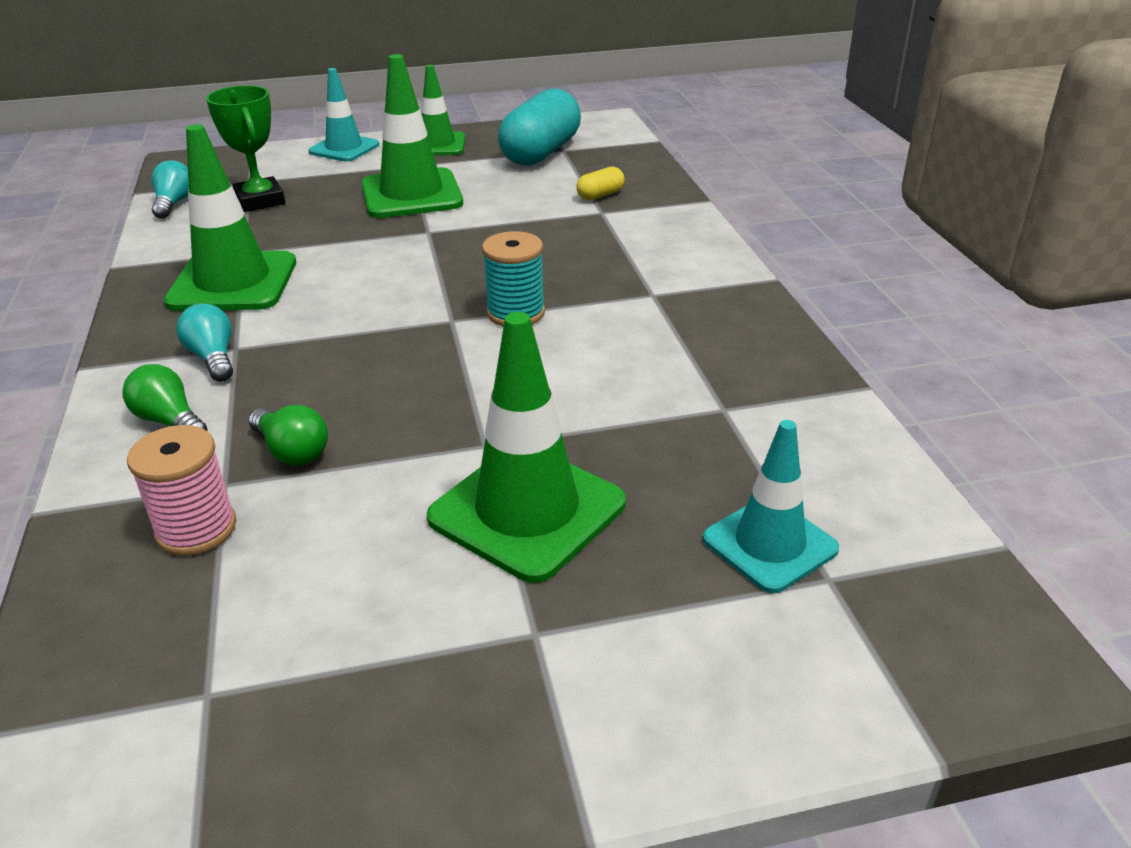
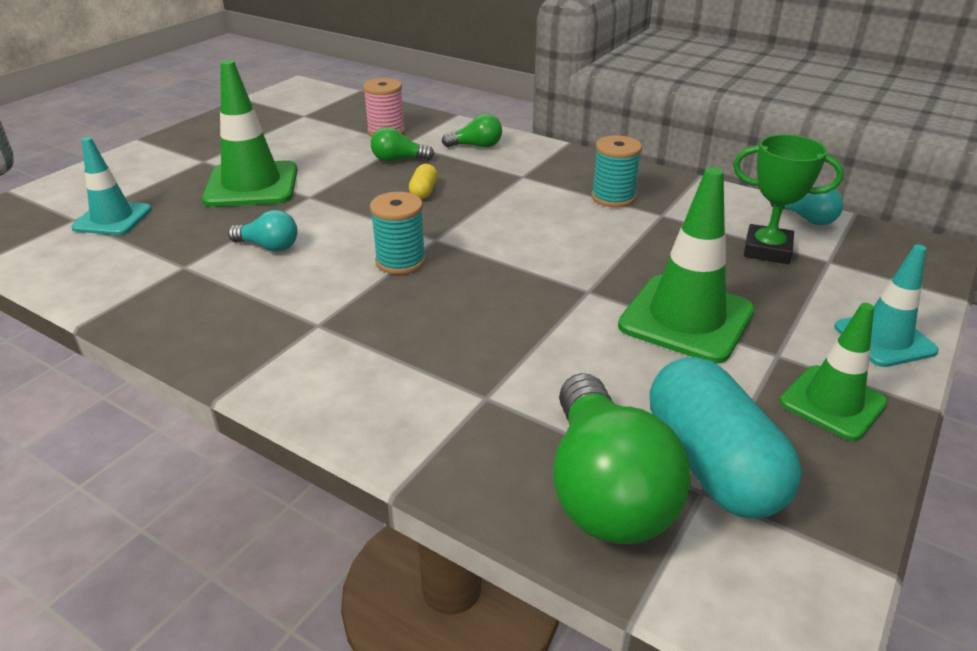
camera: 135 degrees right, 0 degrees up
(213, 358) = (521, 168): turquoise light bulb -> turquoise light bulb (269, 246)
(233, 282) = (613, 197): green traffic cone -> turquoise spool
(600, 195) = (524, 423): yellow capsule -> yellow capsule (424, 192)
(605, 164) = (605, 490): none -> green light bulb

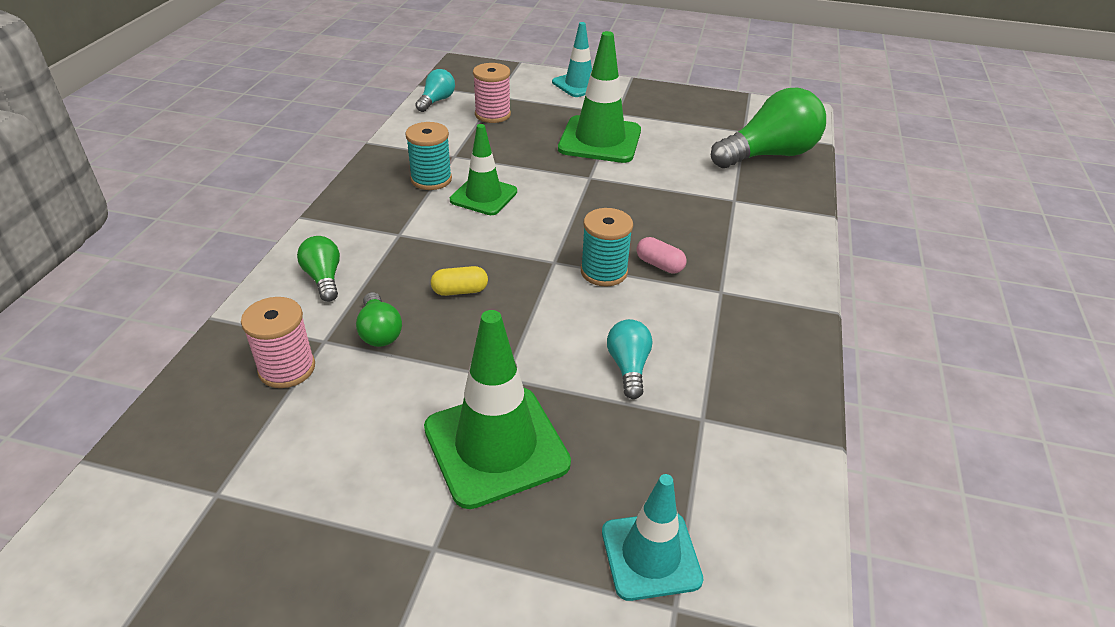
camera: 110 degrees left, 5 degrees up
(388, 296) = (659, 265): none -> pink capsule
(712, 464) = (724, 129): turquoise capsule -> none
(767, 250) = (492, 115): green trophy -> pink spool
(832, 402) = (648, 100): green traffic cone -> green traffic cone (483, 196)

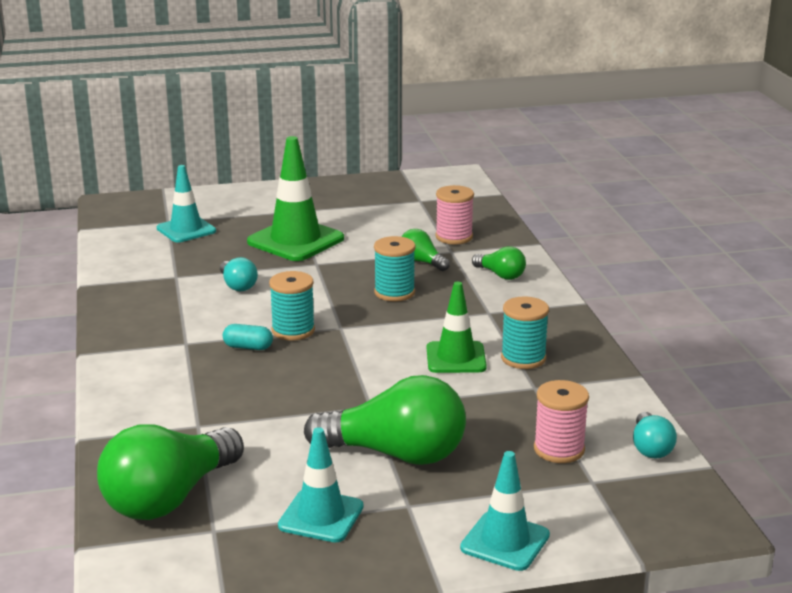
camera: 155 degrees right, 15 degrees down
(460, 291) = (394, 292): yellow capsule -> turquoise spool
(600, 140) = (396, 454): green traffic cone -> green light bulb
(659, 265) = (248, 347): pink capsule -> turquoise capsule
(674, 120) = (321, 516): none -> turquoise traffic cone

